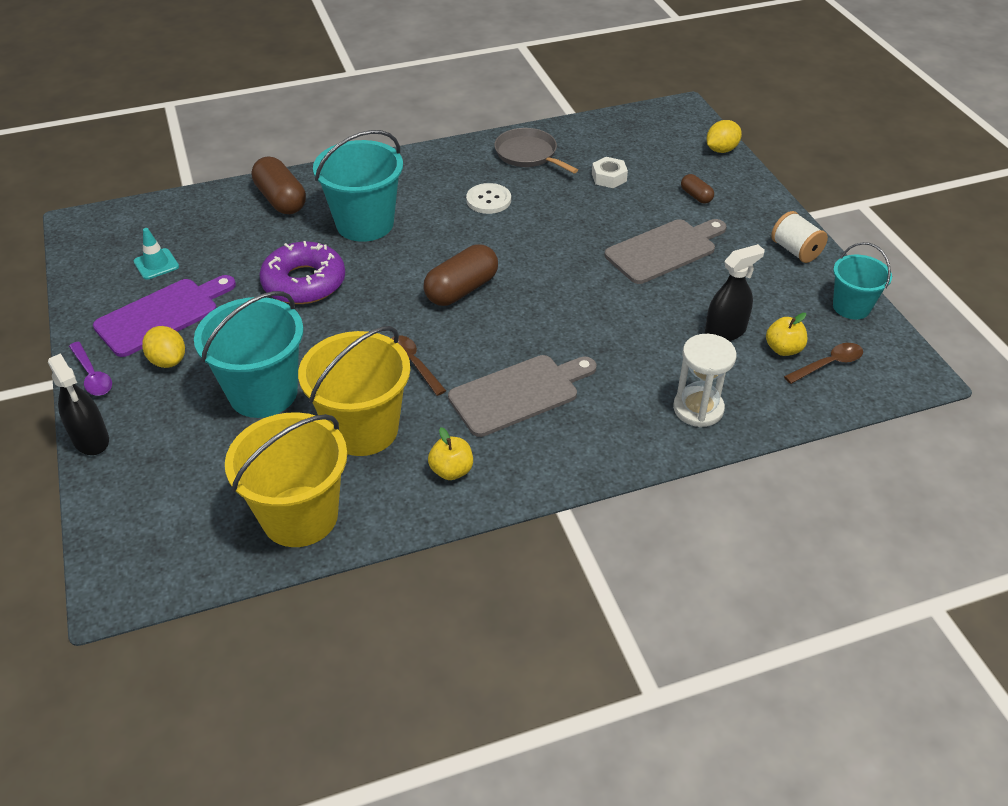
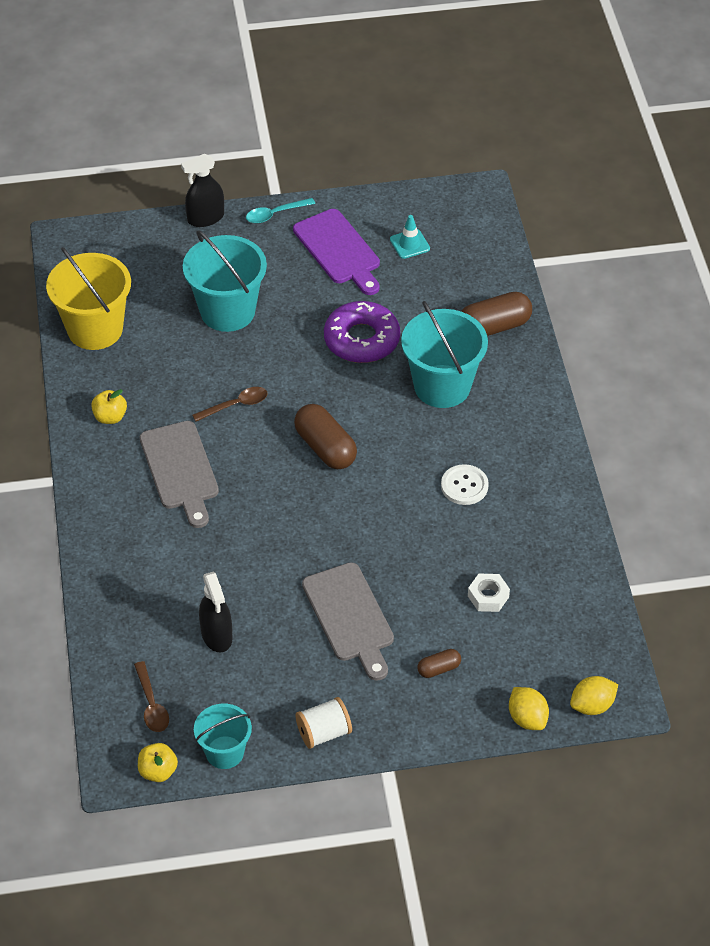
camera: 100 degrees right, 5 degrees up
(92, 376) = (275, 214): purple spoon -> turquoise spoon
(168, 361) = (281, 256): yellow lemon -> yellow lemon (592, 705)
(363, 429) = (169, 368): yellow bucket -> none
(528, 154) = (545, 532): grey pan -> none
(698, 409) = (126, 589): white hourglass -> none
(783, 349) = (181, 675): yellow apple -> yellow apple (158, 771)

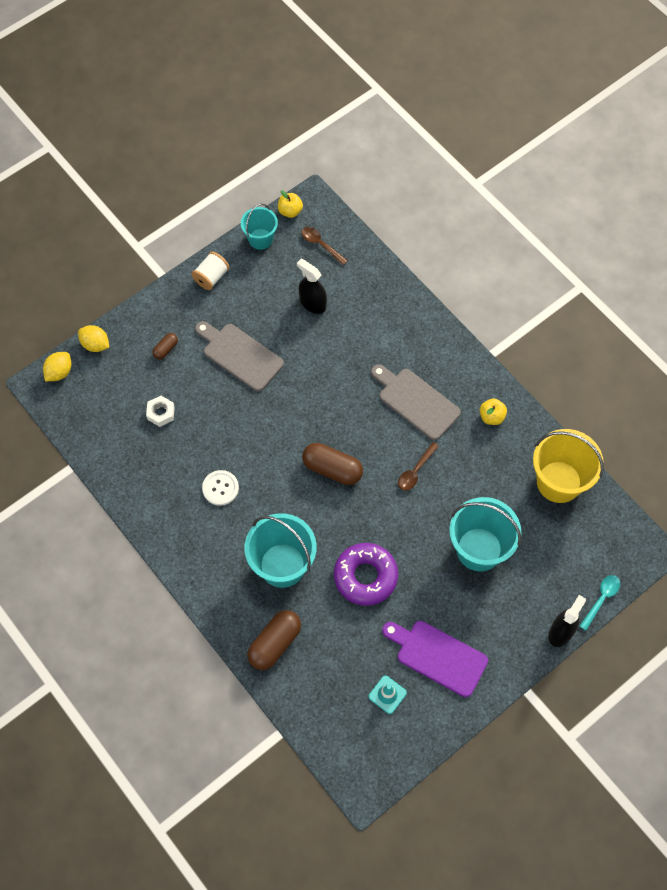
camera: 150 degrees right, 15 degrees up
(275, 214) = (511, 667): turquoise spoon -> turquoise spoon (601, 599)

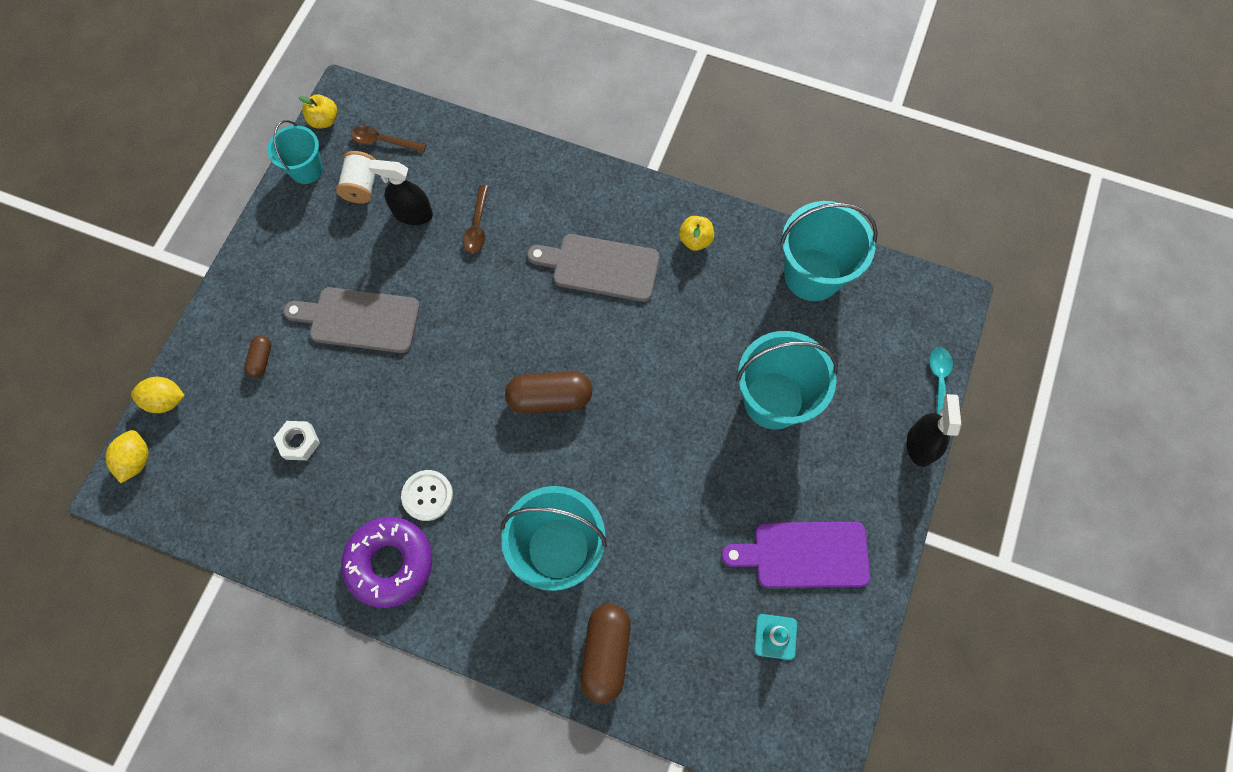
camera: 30 degrees left, 5 degrees up
(211, 277) = (271, 244): white spool -> white spool (362, 186)
(365, 576) = (665, 506): purple donut -> purple donut (390, 563)
(415, 471) = (648, 348): brown spoon -> brown spoon (477, 226)
(559, 482) = (812, 275): yellow bucket -> turquoise bucket

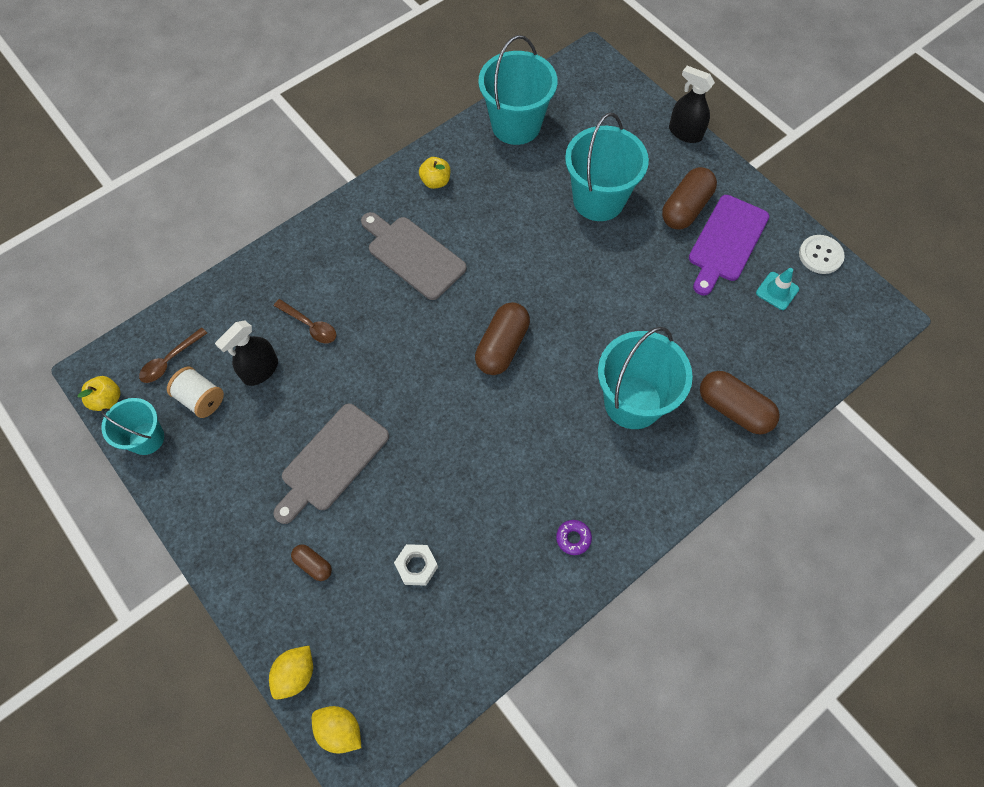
camera: 60 degrees left, 5 degrees down
(390, 563) = (573, 538): purple donut -> purple donut, size x0.41
(427, 495) = (531, 480): white button -> white button (820, 255)
(600, 267) = (413, 255): grey cutting board -> grey cutting board turned 90 degrees clockwise
(820, 492) = (686, 208): none -> brown capsule
(939, 382) = (646, 98): turquoise spoon -> none

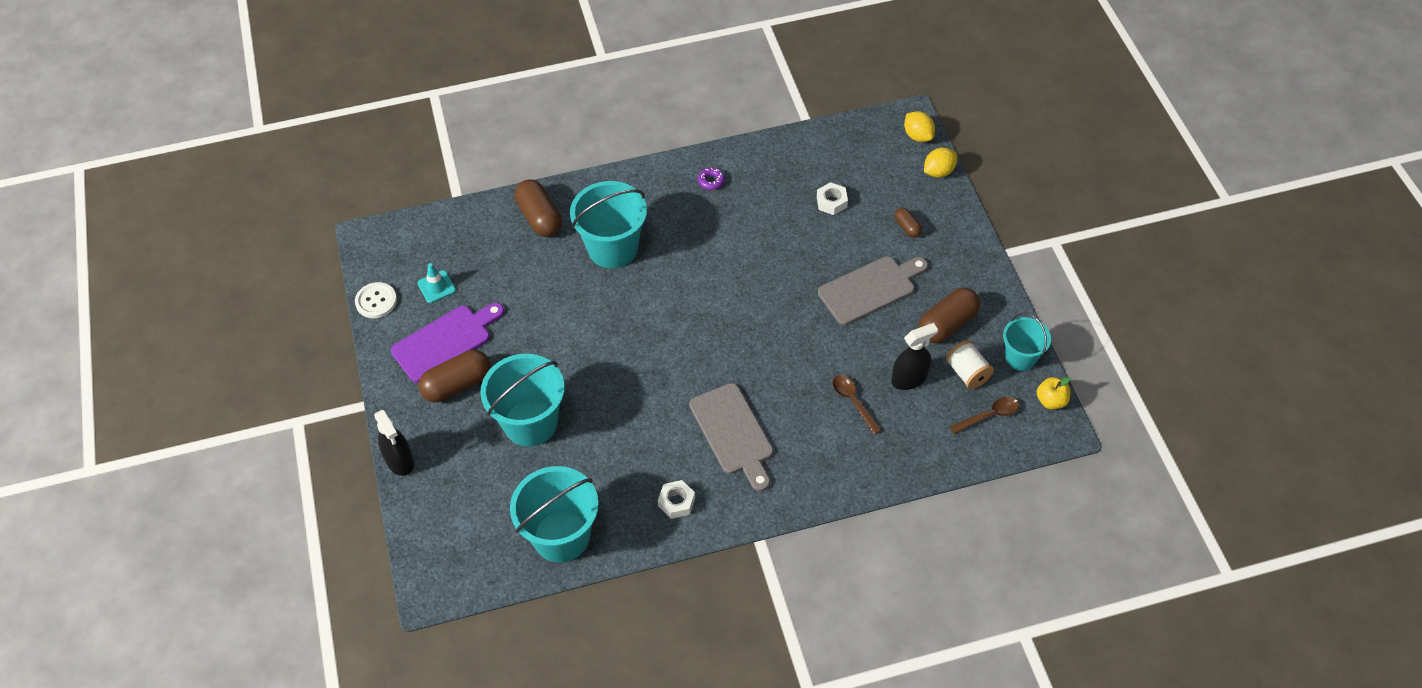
camera: 155 degrees left, 10 degrees down
(435, 181) = (676, 502): yellow apple -> white nut
(502, 346) = (693, 325): brown capsule -> brown capsule (947, 324)

